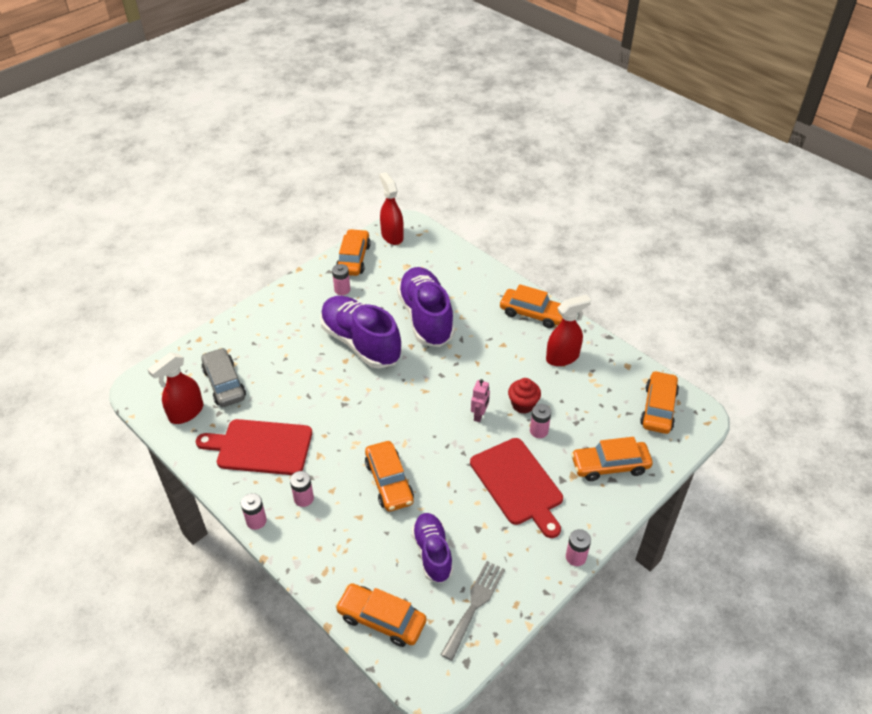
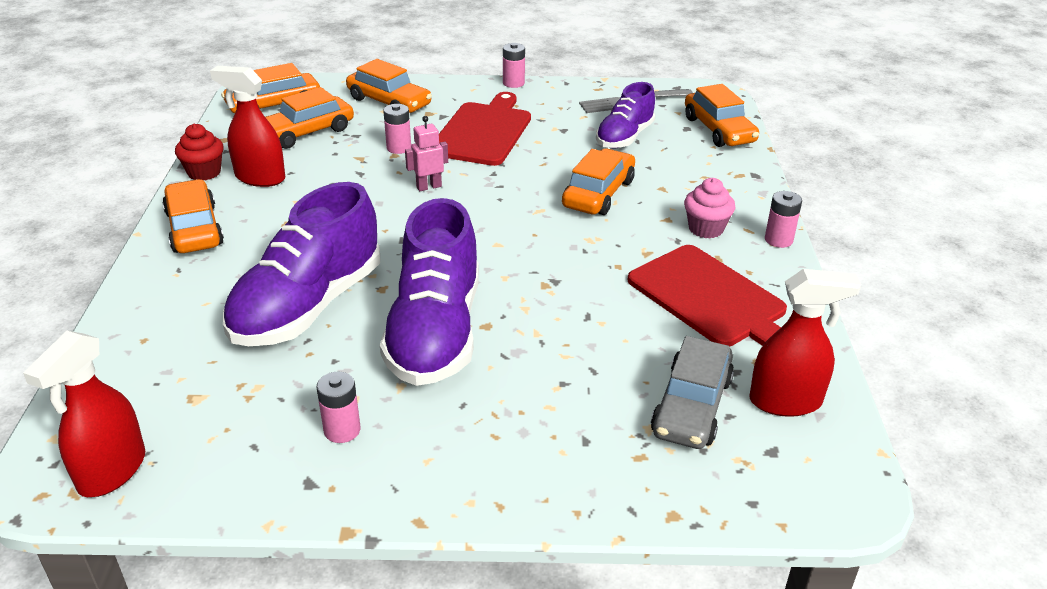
camera: 135 degrees left, 10 degrees down
(304, 498) = (705, 229): pink battery -> pink cupcake
(353, 259) = (238, 476): orange car -> orange car (306, 132)
(523, 405) = (374, 170): red cupcake -> red cupcake (204, 172)

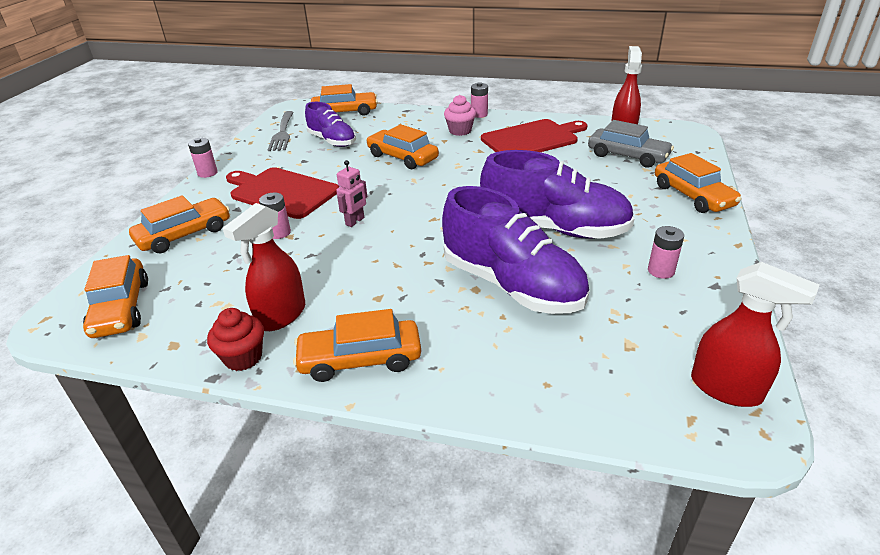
camera: 75 degrees left, 0 degrees up
(306, 132) = (206, 285): orange car -> orange car (692, 196)
(429, 187) = (355, 221): pink robot -> pink robot turned 135 degrees counterclockwise

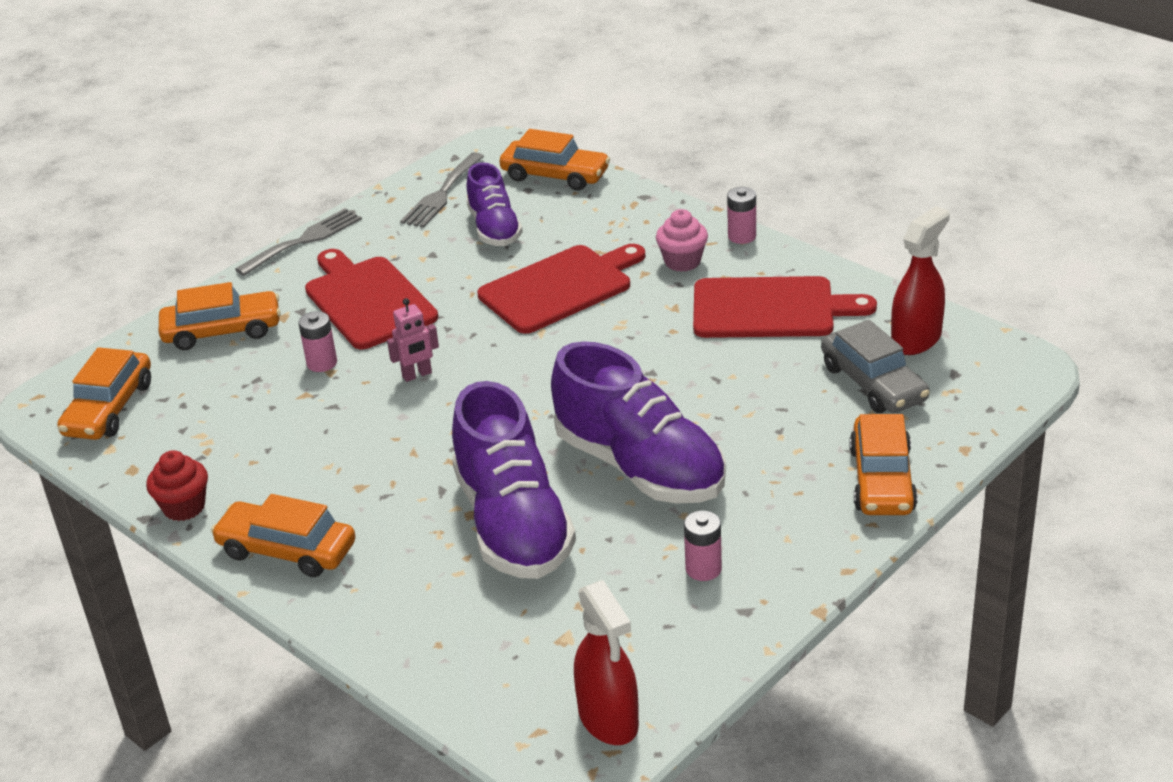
camera: 30 degrees right, 0 degrees up
(207, 173) = (304, 240): pink battery -> grey fork
(281, 316) = (249, 473): red spray bottle -> none
(402, 157) = (560, 288): orange car -> red cutting board

